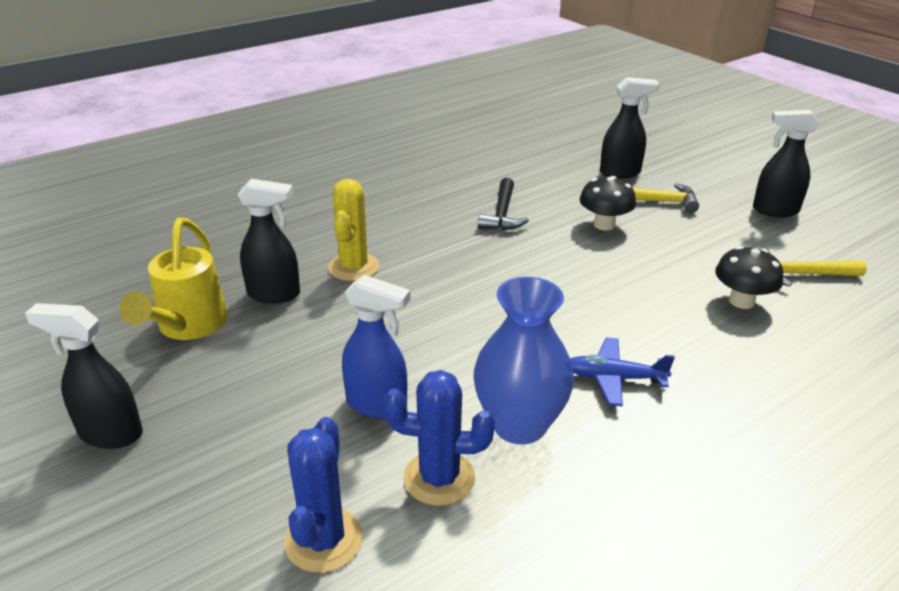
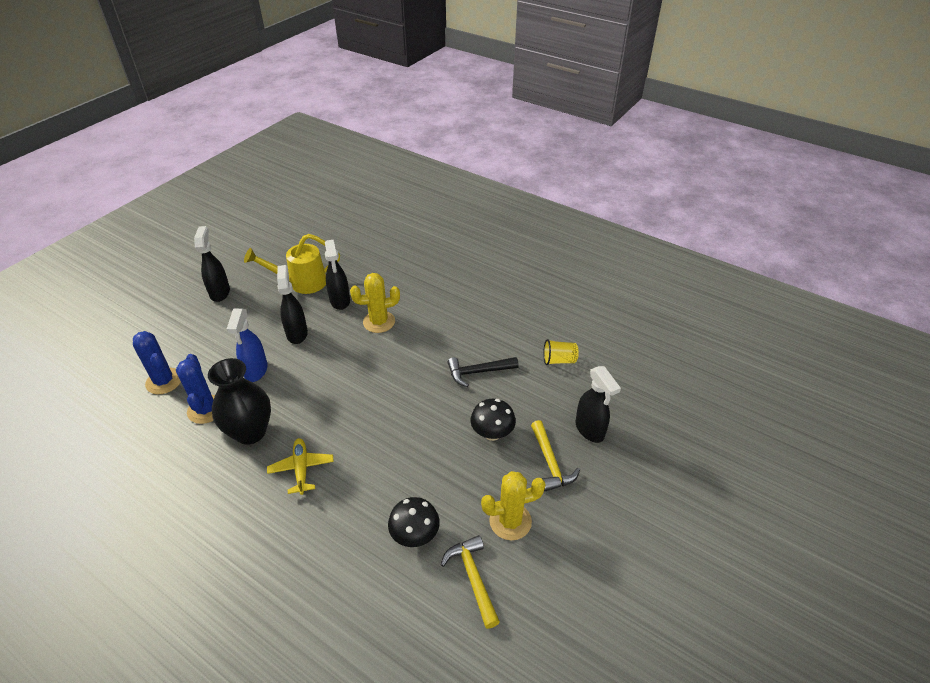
camera: 70 degrees right, 10 degrees up
(323, 540) = (164, 381): blue cactus -> blue cactus turned 60 degrees clockwise
(512, 166) = (559, 360): none -> yellow cup
(519, 425) = (250, 432): blue vase -> black vase
(614, 378) = (301, 469): blue plane -> yellow plane
(730, 239) = (510, 521): none -> yellow cactus
(774, 210) = (583, 555): black spray bottle -> black spray bottle (297, 333)

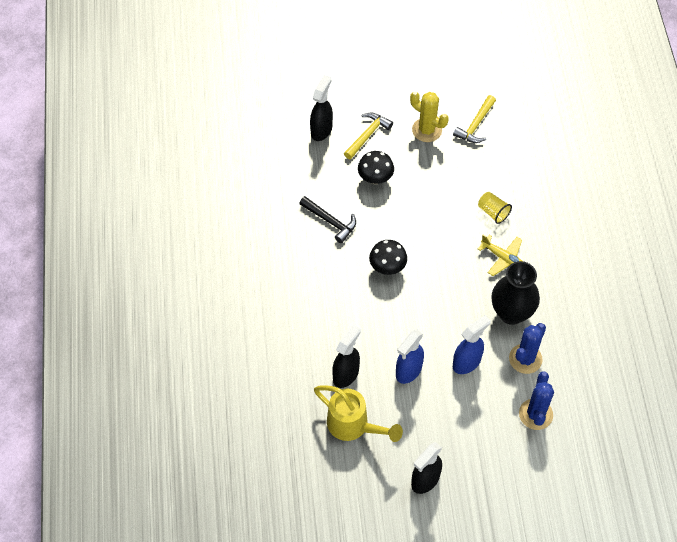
camera: 130 degrees left, 15 degrees up
(297, 333) = (408, 371): black spray bottle -> blue spray bottle
(301, 469) = (503, 258): yellow plane -> yellow plane turned 90 degrees counterclockwise
(379, 322) = (342, 325): yellow cactus -> none
(415, 535) = (481, 167): black mushroom -> black mushroom (387, 267)
(559, 360) = (272, 182): yellow cup -> yellow cup (493, 212)

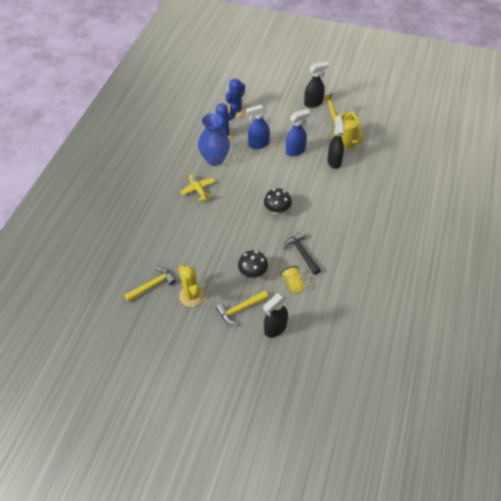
camera: 155 degrees left, 5 degrees down
(346, 374) = (334, 161): black spray bottle -> black spray bottle turned 120 degrees clockwise
(493, 212) = (185, 219): yellow cup -> yellow cup (293, 284)
(511, 313) = (215, 159): black vase -> blue vase

